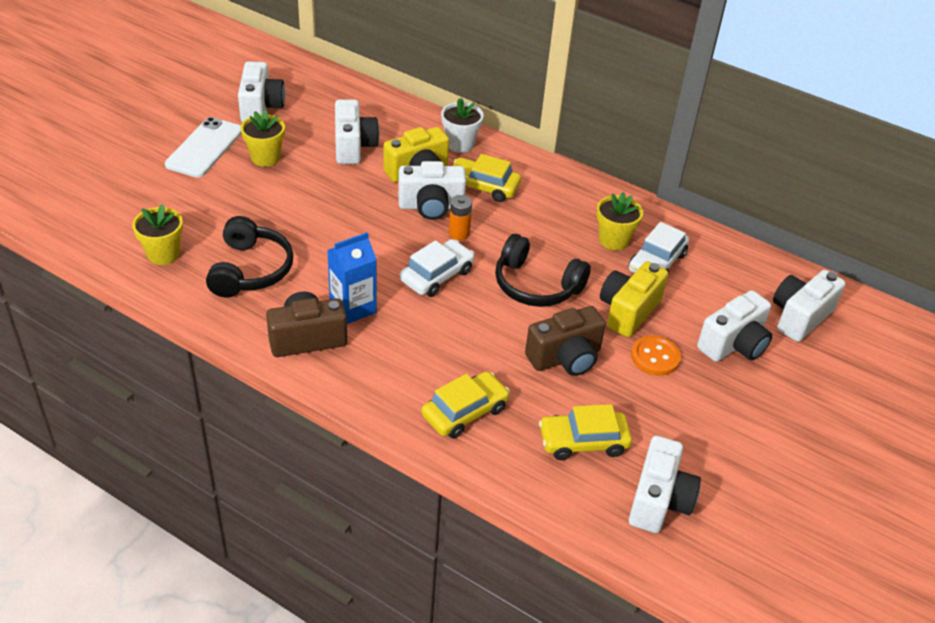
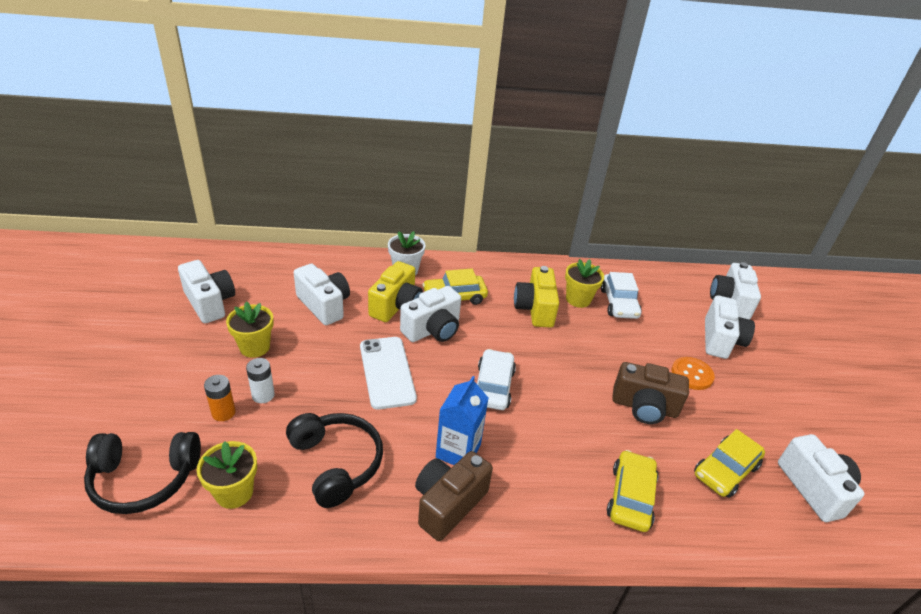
camera: 35 degrees left, 5 degrees down
(204, 148) = (186, 362): white phone -> white phone (387, 372)
(240, 197) = (263, 395): none -> white battery
(459, 233) = (474, 342): orange battery -> orange battery (223, 412)
(536, 285) = (567, 358): black headphones -> black headphones (144, 479)
(565, 358) = (644, 407): brown camera -> brown camera turned 75 degrees clockwise
(628, 311) = (641, 348): yellow camera -> yellow camera (535, 309)

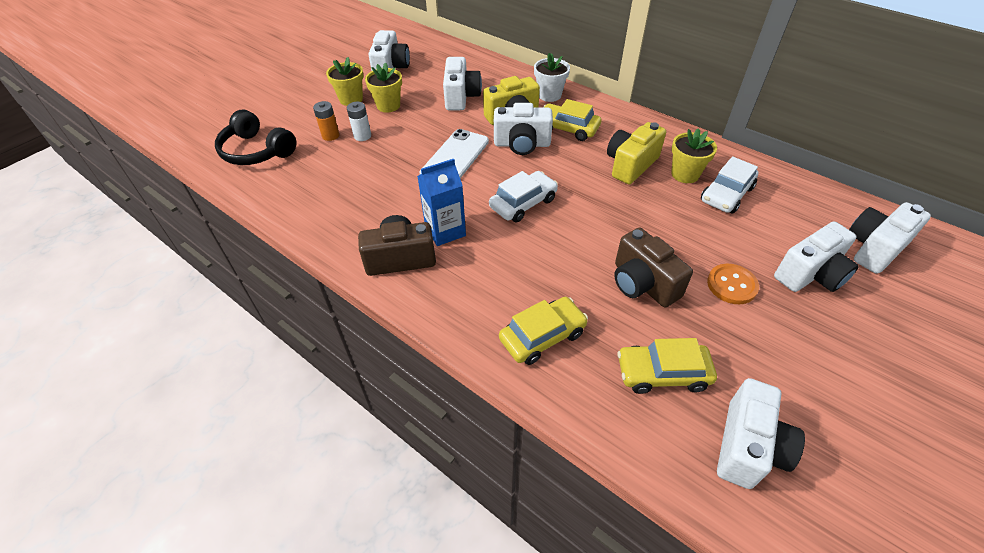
camera: 45 degrees right, 10 degrees up
(234, 492) = (290, 181): yellow flower pot -> yellow flower pot (351, 99)
(336, 463) = (360, 196): black headphones -> none

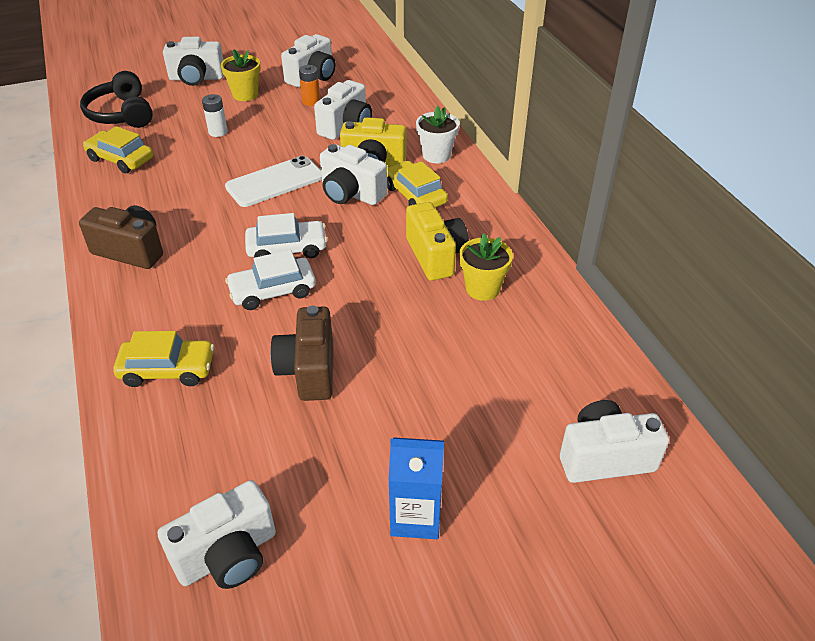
camera: 30 degrees right, 5 degrees down
(330, 135) = (192, 122): orange battery -> orange battery (311, 101)
(388, 105) = (271, 112): yellow flower pot -> none
(445, 231) = (192, 244): blue carton -> blue carton (416, 516)
(630, 165) = (435, 256): yellow camera -> yellow camera turned 90 degrees clockwise
(662, 373) = (230, 454): yellow car -> yellow car (120, 159)
(726, 194) = (503, 327): white car -> white car (272, 291)
(731, 285) = (394, 414): orange button -> none
(810, 274) = (492, 446): white camera -> white camera (196, 78)

